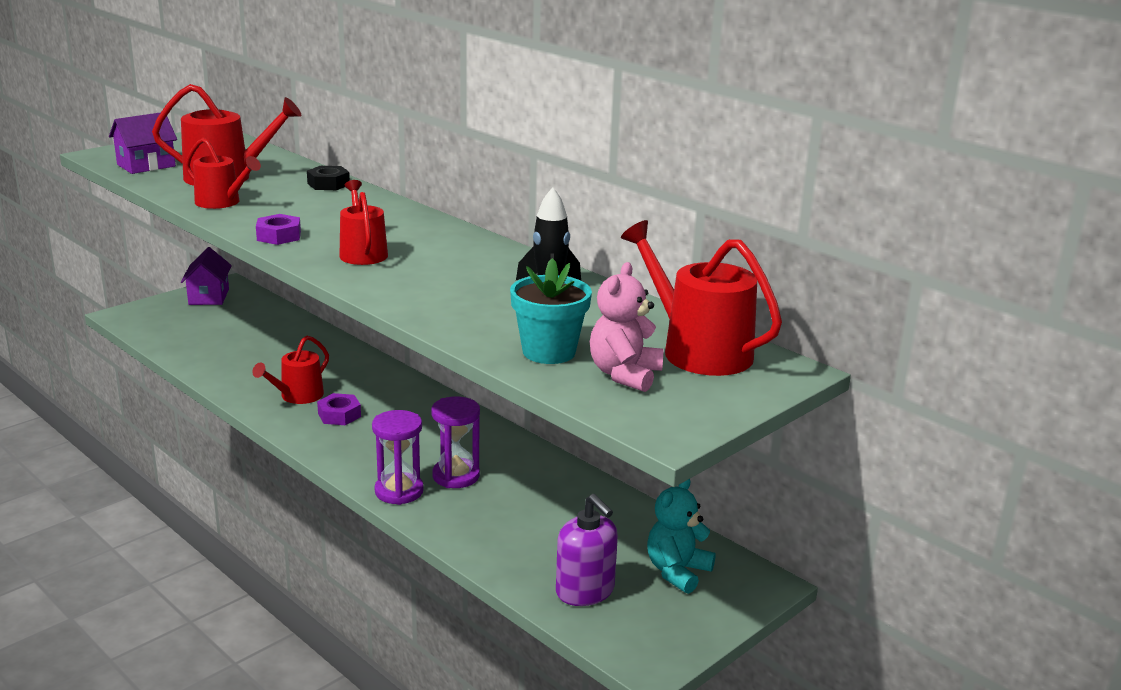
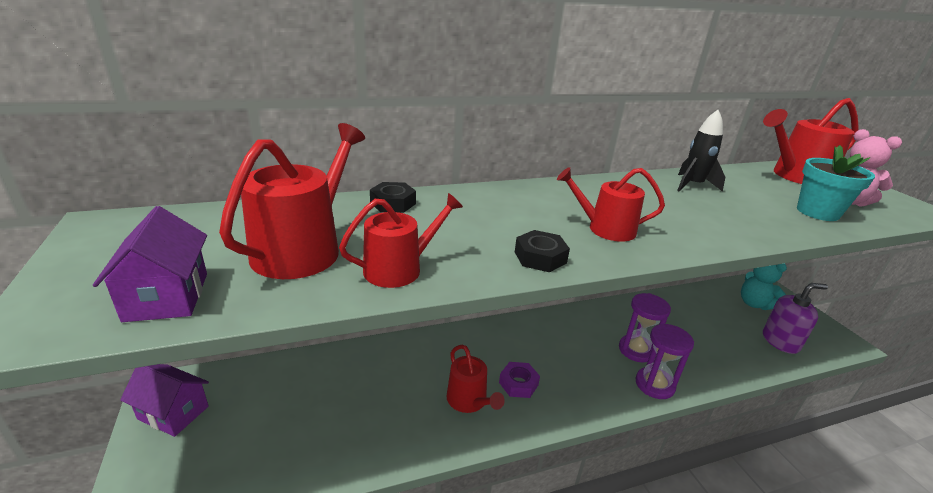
camera: 65 degrees left, 5 degrees up
(279, 236) = (540, 257): purple nut -> black nut

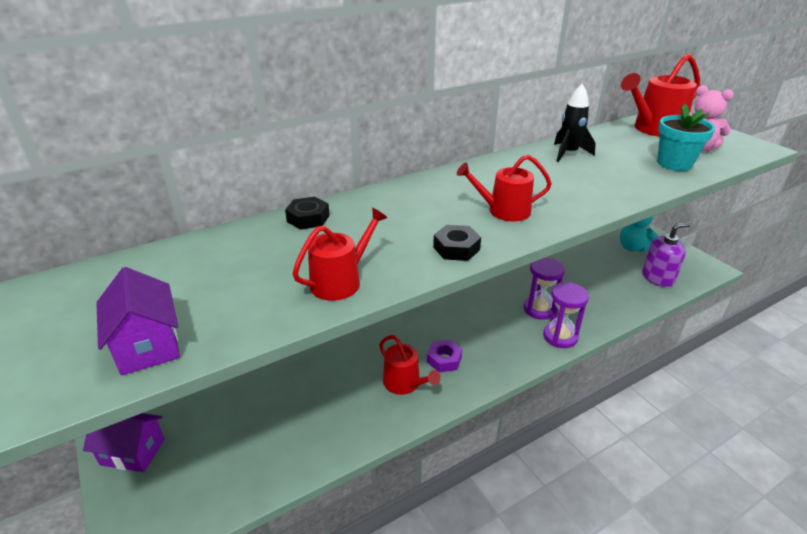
camera: 10 degrees left, 5 degrees up
(303, 249) = (246, 278): red watering can -> none

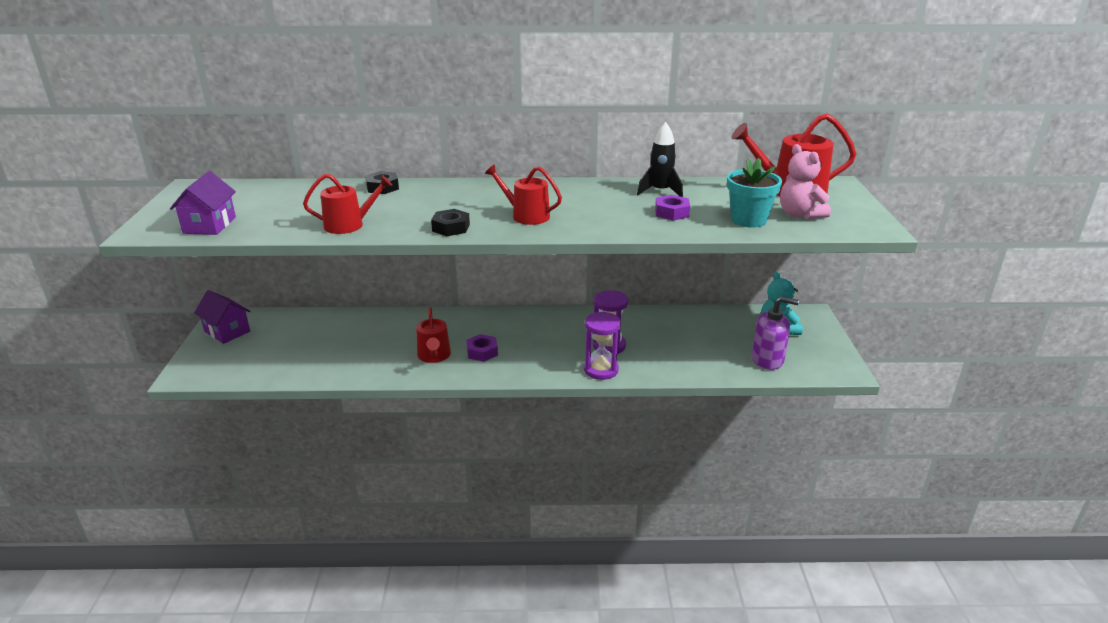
camera: 30 degrees right, 5 degrees down
(612, 172) = (671, 213): none -> purple nut

